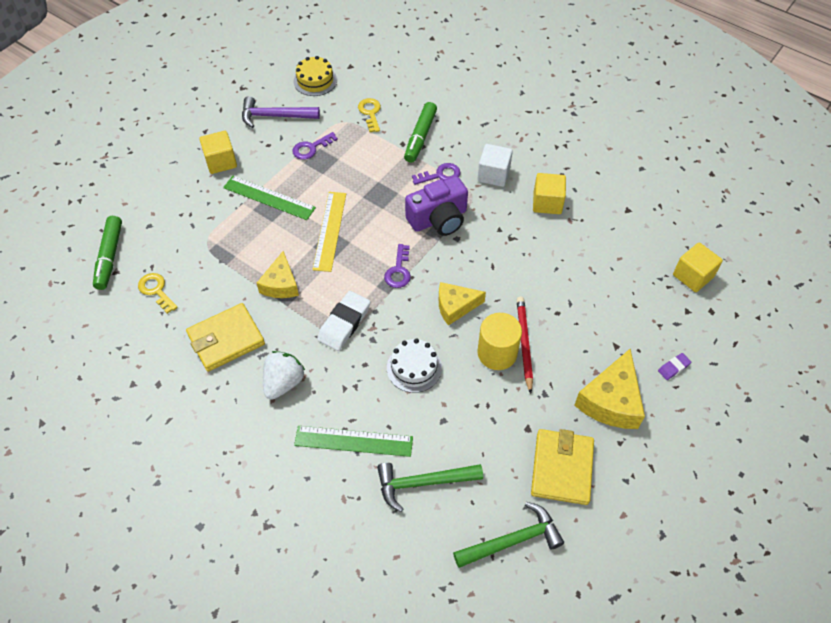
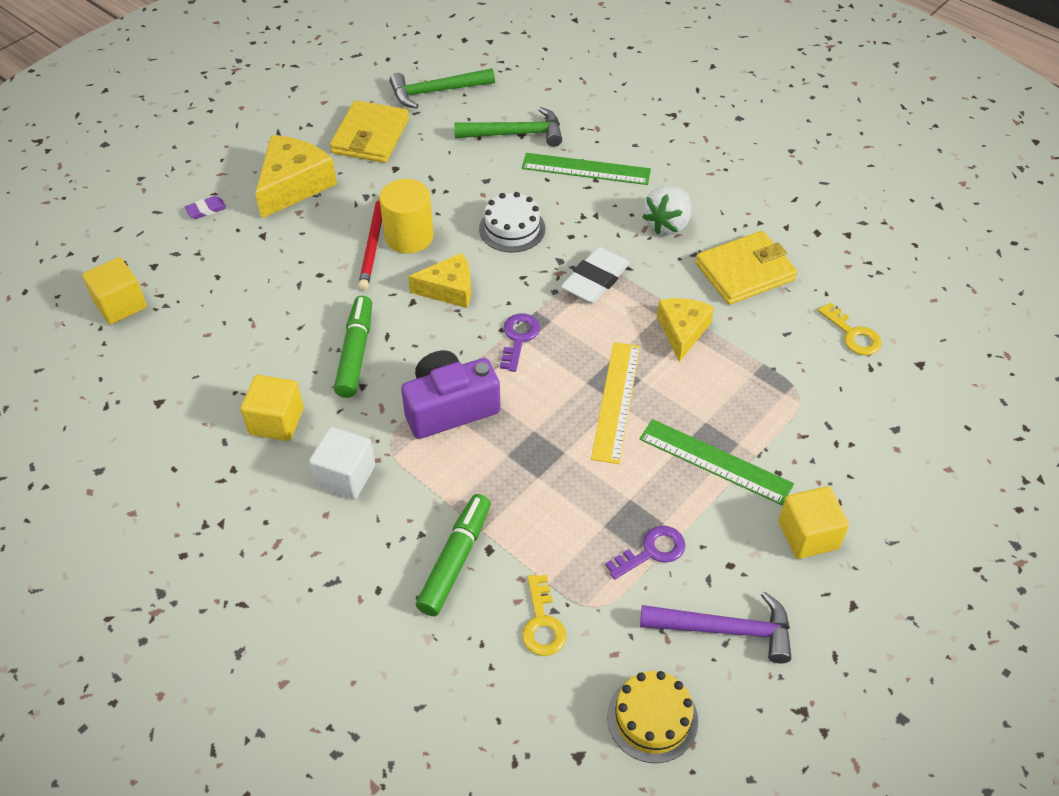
camera: 175 degrees left, 5 degrees down
(109, 257) = (937, 385): green marker -> green marker (356, 353)
(440, 175) = (433, 481): purple key -> none

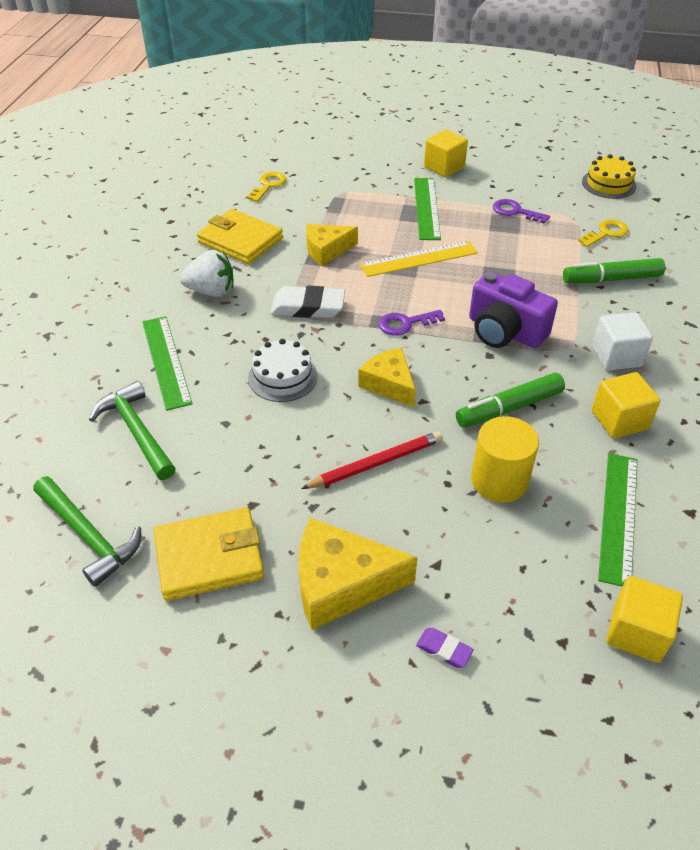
camera: 120 degrees left, 5 degrees down
(198, 354) = (618, 517): none -> green ruler
(409, 236) = (346, 442): yellow cylinder -> yellow cylinder (499, 480)
(724, 629) = (533, 177): purple hammer -> none

